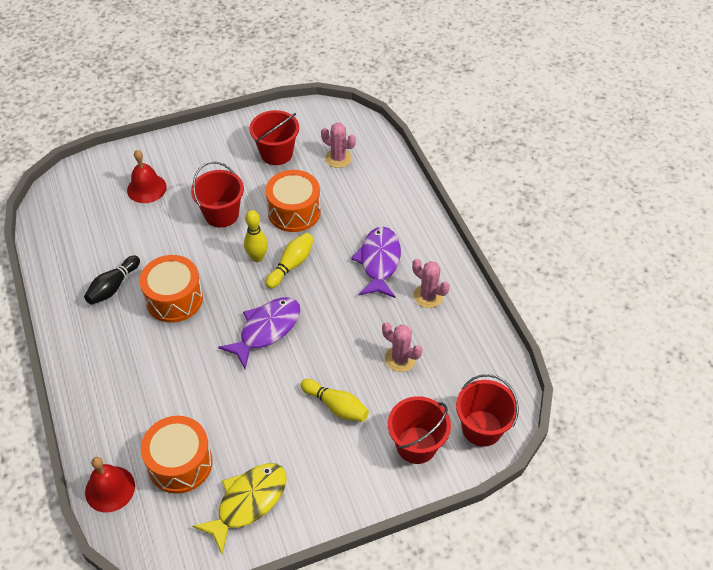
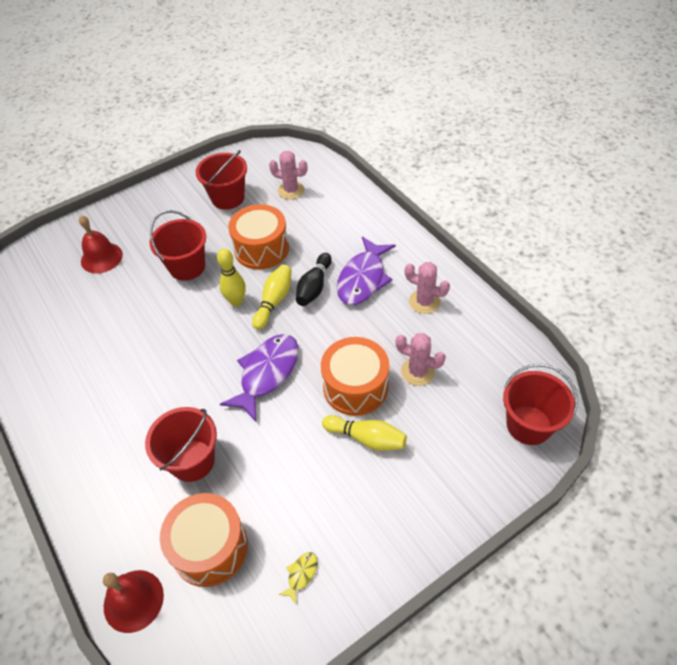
camera: 10 degrees left, 0 degrees up
(113, 287) = (87, 365): black bowling pin -> black bowling pin (314, 287)
(174, 299) = (158, 363): orange drum -> orange drum (355, 387)
(248, 502) = (301, 574): yellow fish -> yellow fish, size x0.42
(379, 262) = (363, 279): purple fish -> purple fish turned 150 degrees counterclockwise
(416, 445) = (467, 460): red bucket -> red bucket (192, 460)

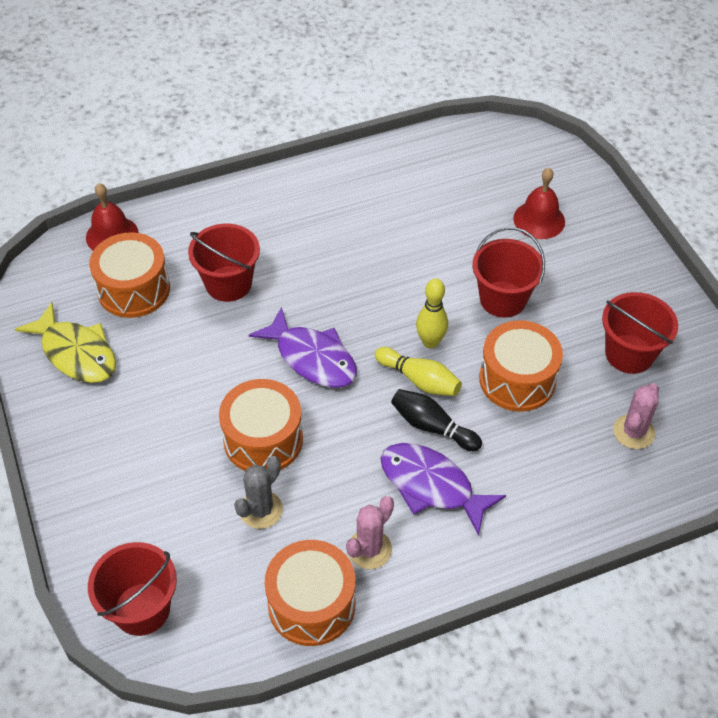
camera: 100 degrees right, 0 degrees up
(301, 574) = (76, 353): yellow fish -> yellow fish, size x2.40
(366, 438) = (193, 436): yellow bowling pin -> none
(417, 371) = (261, 510): pink cactus -> grey cactus
(477, 324) = (311, 604): none -> orange drum

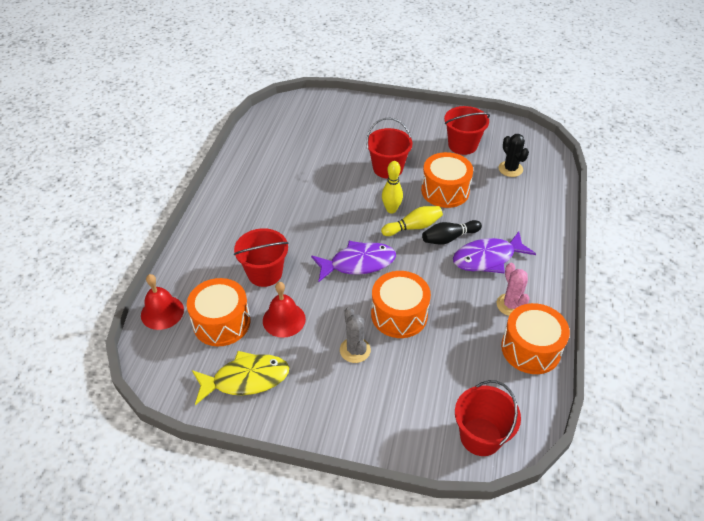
camera: 55 degrees left, 5 degrees down
(261, 510) = (449, 340): grey cactus -> grey cactus (355, 350)
(539, 220) = (348, 128): red bell -> red bell (284, 319)
(633, 432) = (510, 169): pink cactus -> black cactus

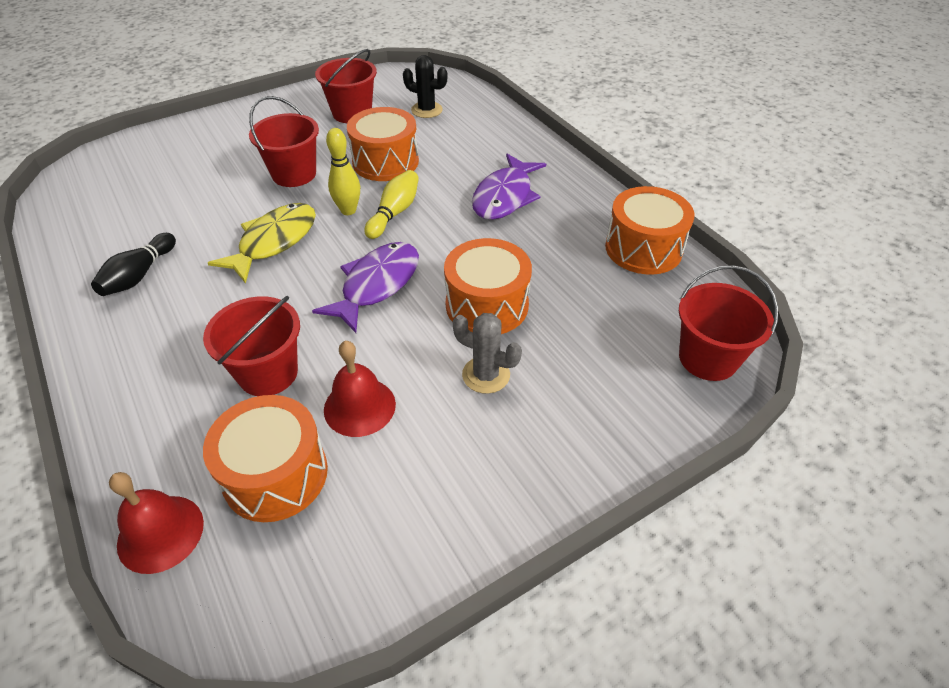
camera: 45 degrees left, 0 degrees up
(246, 379) = (395, 515): yellow fish -> yellow fish (274, 242)
(449, 238) = (445, 201): black bowling pin -> black bowling pin (139, 275)
(511, 305) = (578, 223): pink cactus -> none

